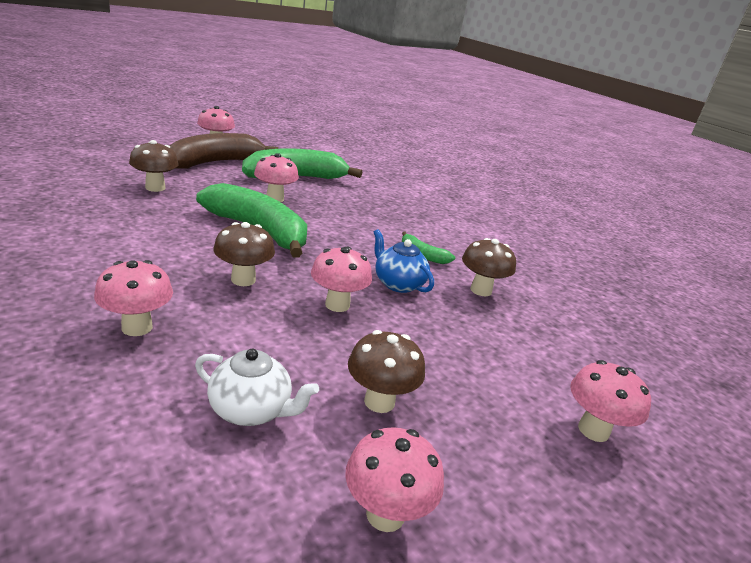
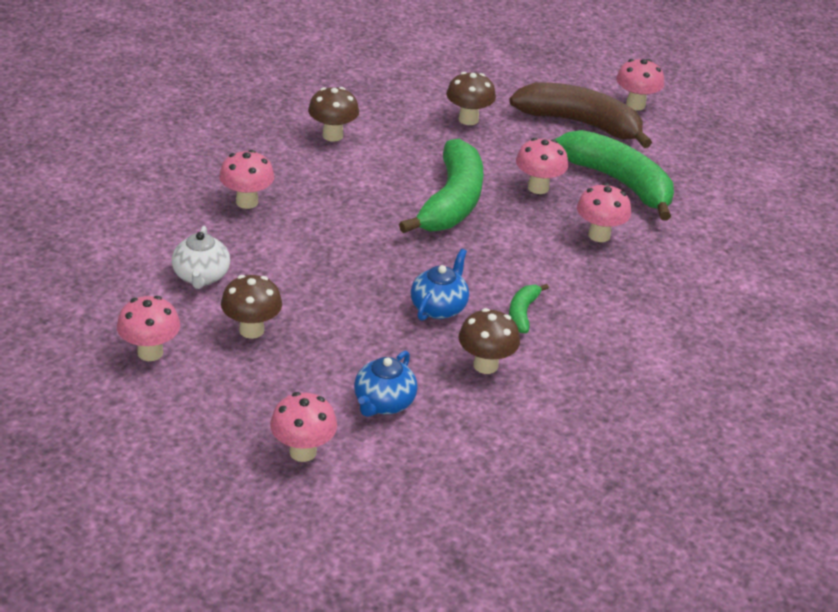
camera: 70 degrees right, 10 degrees up
(243, 280) = (354, 222): brown mushroom -> brown mushroom (332, 135)
(337, 305) = (364, 280): pink mushroom -> pink mushroom (599, 235)
(522, 355) = (383, 403): none -> blue teapot

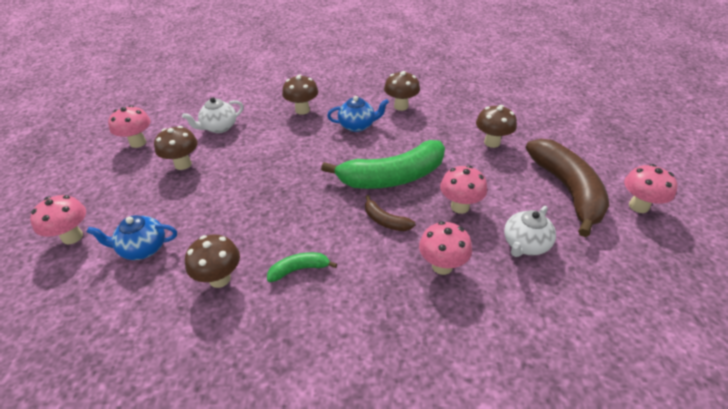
camera: 60 degrees right, 5 degrees up
(247, 202) = (302, 110): pink mushroom -> brown mushroom
(439, 307) = (269, 225): blue teapot -> blue teapot (357, 126)
(511, 236) = (385, 221): none -> brown banana
(619, 182) = (525, 245): green banana -> white teapot

